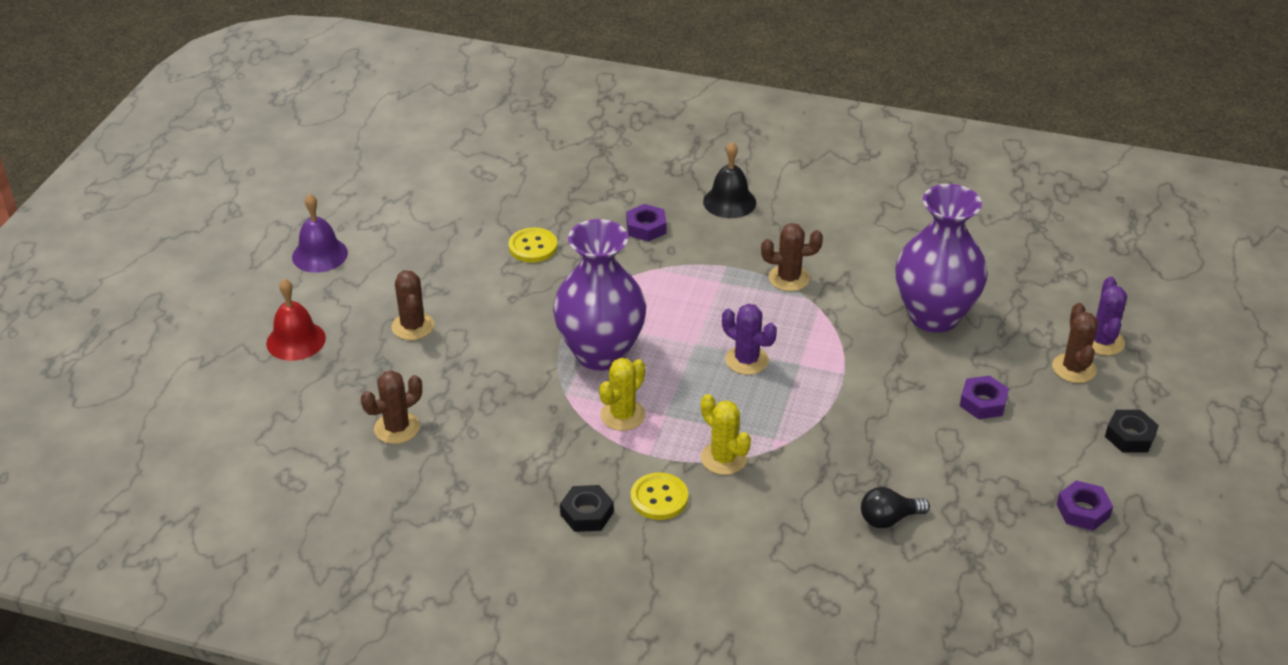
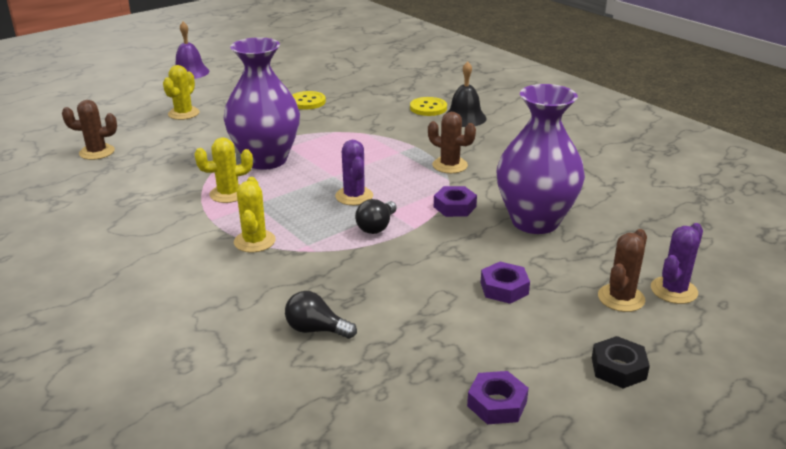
camera: 35 degrees right, 10 degrees down
(296, 340) = (117, 100): red bell -> none
(413, 326) = (183, 113): brown cactus -> yellow cactus
(587, 513) = (122, 234): black nut -> none
(646, 227) = (390, 113): purple nut -> purple nut (454, 206)
(659, 498) = (178, 245): yellow button -> yellow button (428, 108)
(810, 387) = (376, 227): none -> black light bulb

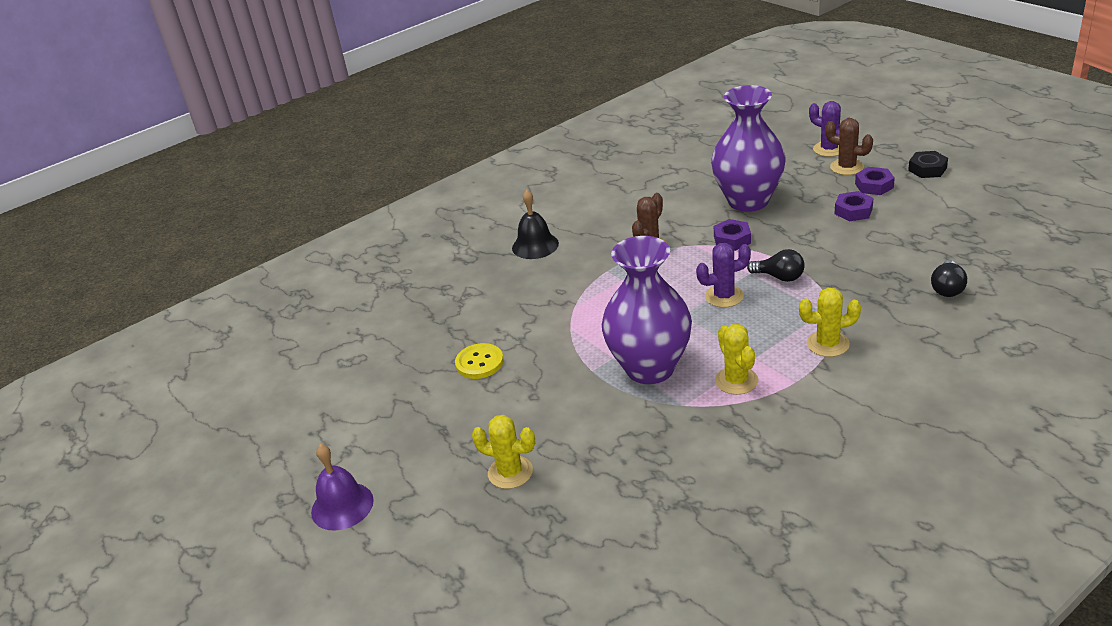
camera: 85 degrees left, 5 degrees up
(97, 152) = (642, 530): brown cactus -> none
(428, 108) = (507, 270): yellow button -> none
(497, 404) = (987, 208): purple nut -> purple nut (874, 185)

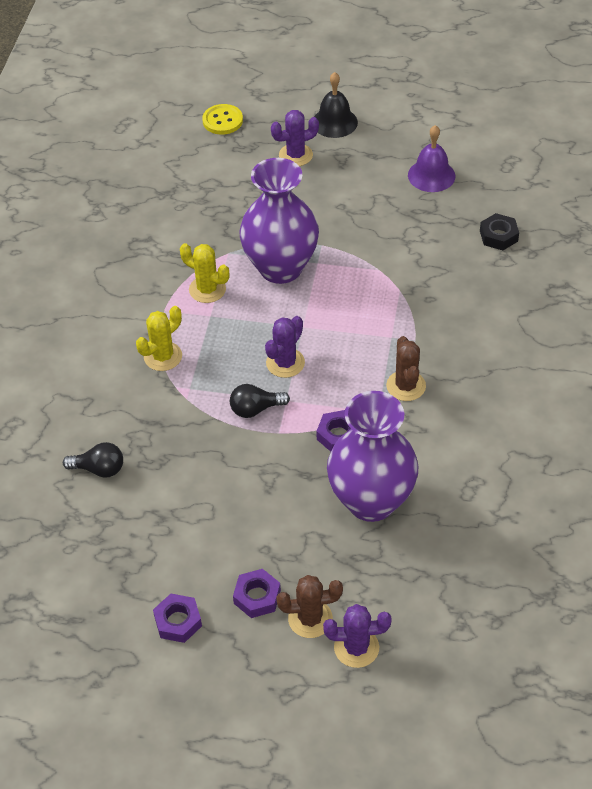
camera: 135 degrees right, 15 degrees up
(342, 506) = (373, 90): purple bell -> purple bell (431, 175)
(479, 363) = (412, 209): yellow button -> yellow button (222, 121)
(510, 472) = (295, 155): yellow cactus -> purple cactus
(535, 245) = (514, 334): black bell -> black bell (334, 122)
(853, 211) = (251, 539): purple nut -> purple nut (178, 621)
(927, 169) = (216, 662): black nut -> black nut (498, 236)
(947, 288) = (99, 469): black light bulb -> black light bulb turned 120 degrees clockwise

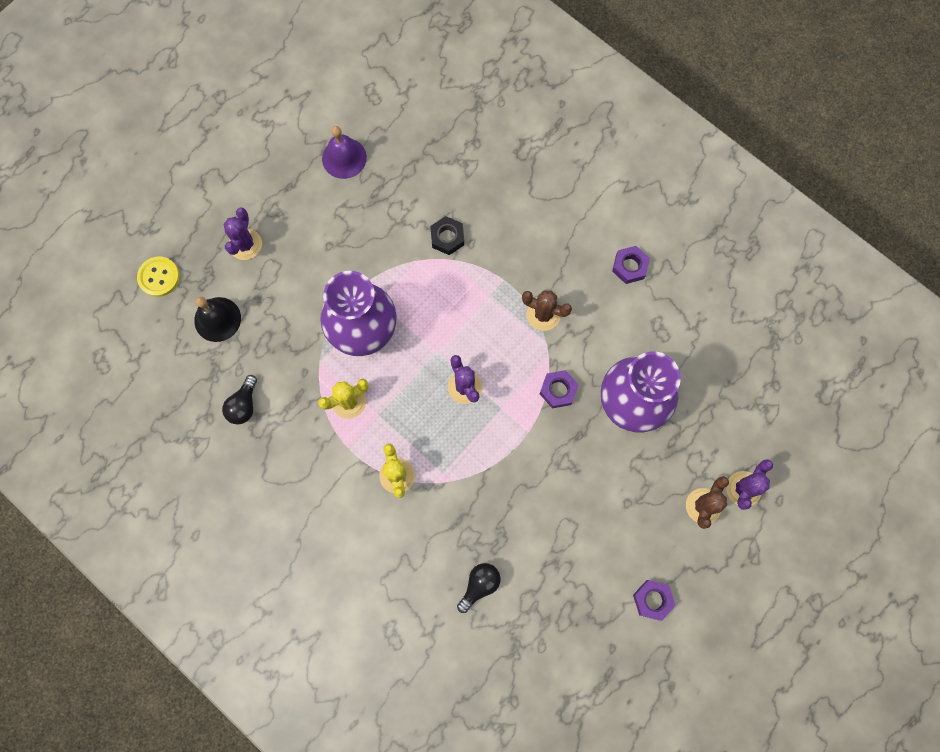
camera: 60 degrees left, 25 degrees up
(255, 409) = (495, 435): black light bulb -> black light bulb (244, 405)
(257, 597) = (664, 532): purple nut -> purple nut (629, 266)
(334, 122) = (229, 190): black bell -> black bell (217, 319)
(498, 236) = (442, 153): black nut -> black nut (447, 237)

